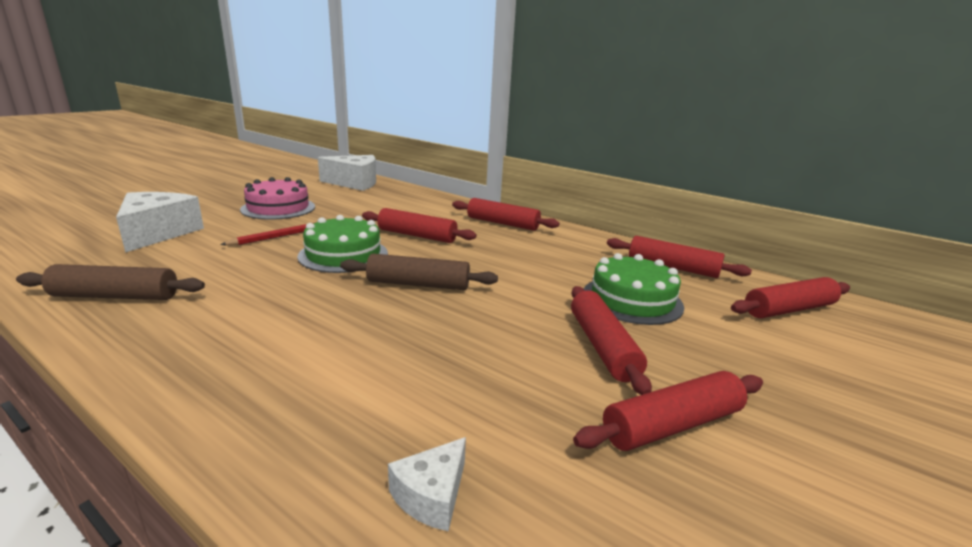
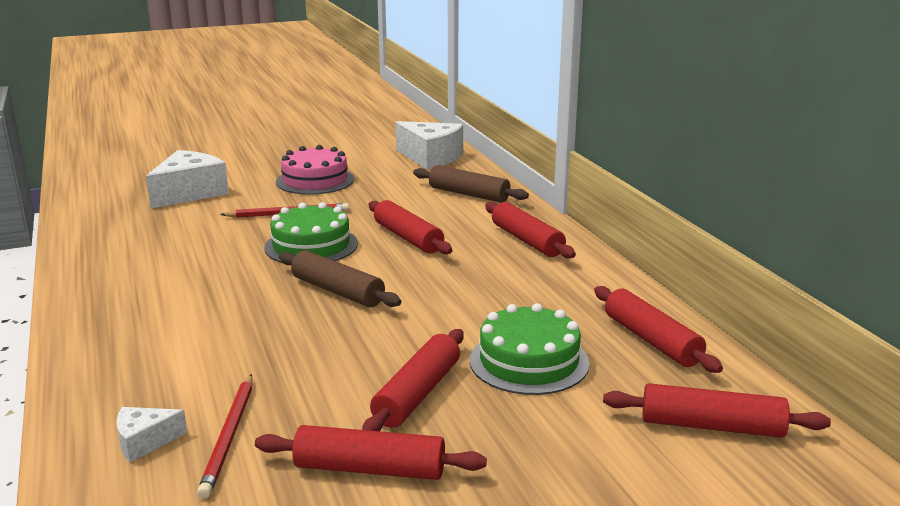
camera: 35 degrees right, 0 degrees up
(115, 296) = (110, 247): brown rolling pin -> brown rolling pin (469, 194)
(512, 448) = (229, 436): none -> red pencil

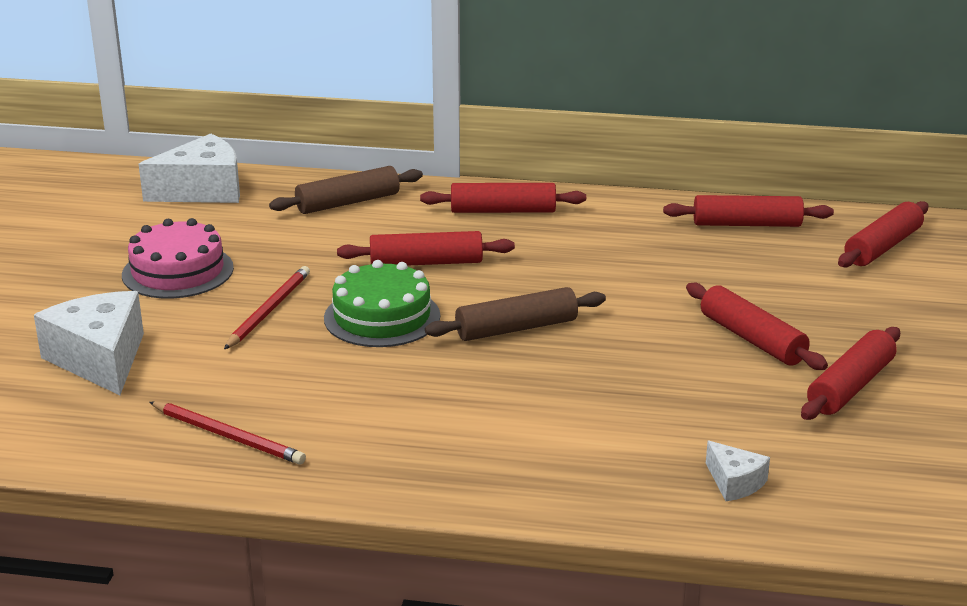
camera: 60 degrees left, 5 degrees up
(145, 442) = (734, 482): white cheese -> white cheese turned 45 degrees counterclockwise
(229, 436) = (756, 439): red pencil -> red pencil (228, 436)
(529, 361) = (738, 280): green cake -> none

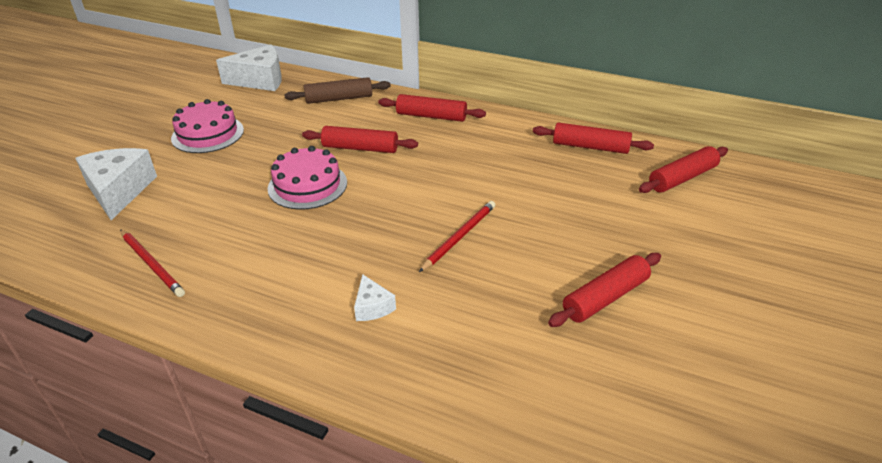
camera: 15 degrees right, 10 degrees up
(269, 310) = (242, 170): red pencil -> red pencil (459, 237)
(382, 317) = (307, 185): green cake -> pink cake
(516, 328) = (389, 208): brown rolling pin -> none
(734, 482) = (473, 373): white cheese -> white cheese (372, 307)
(752, 339) = (549, 242): red rolling pin -> none

